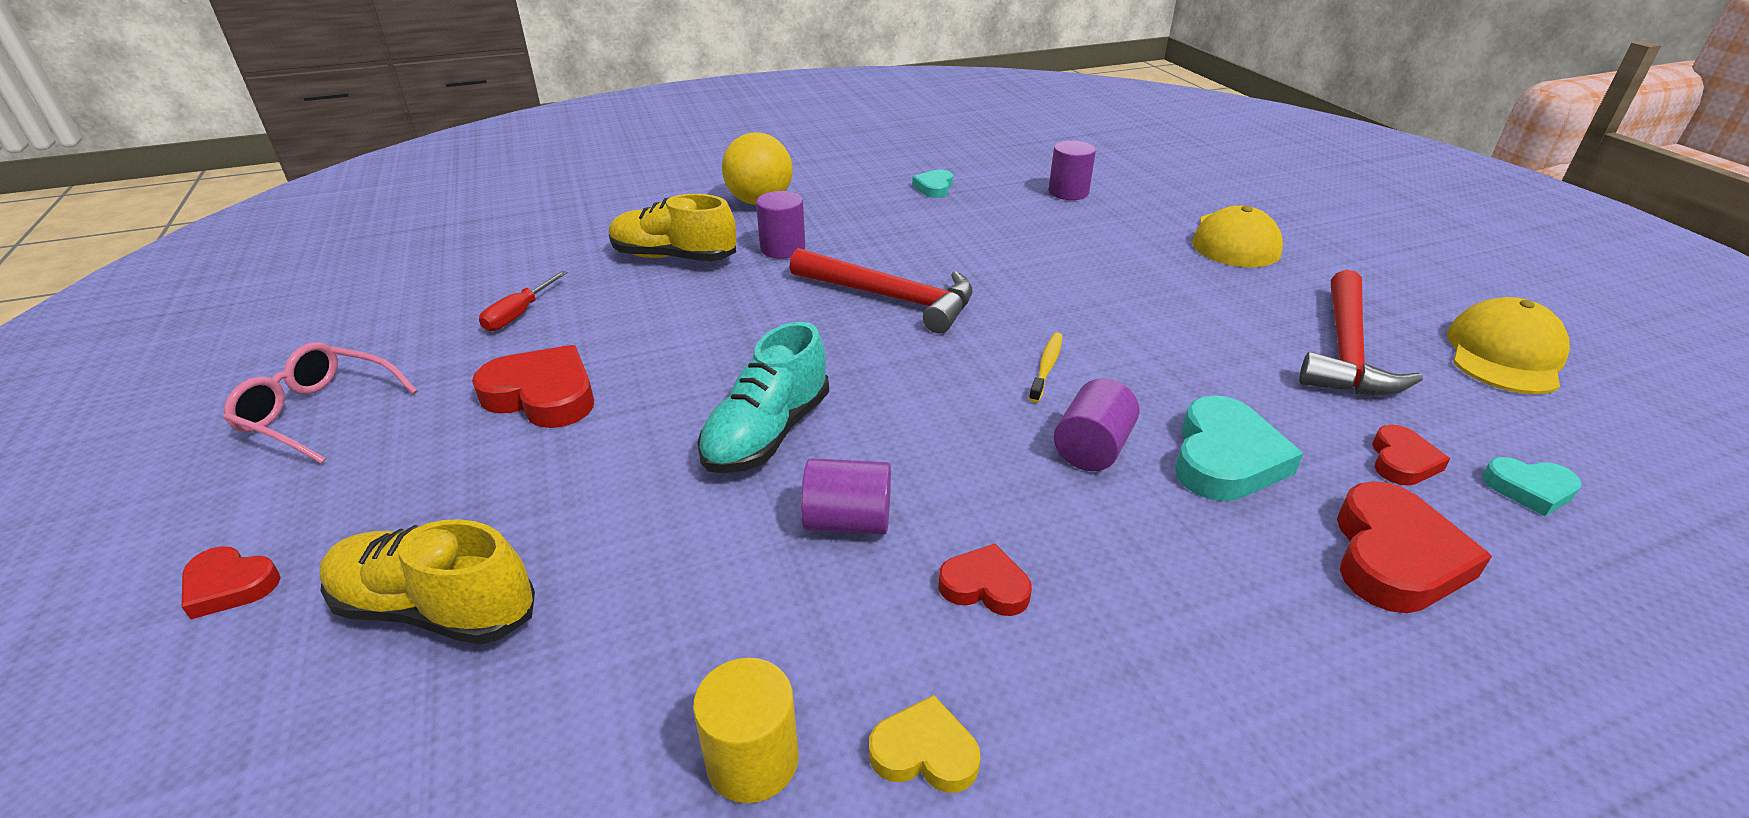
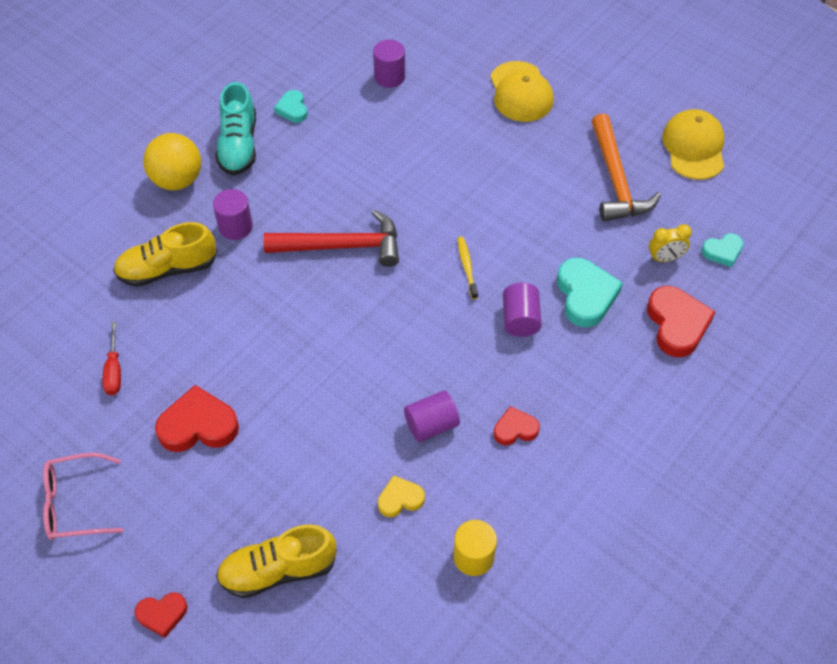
camera: 30 degrees left, 20 degrees up
(767, 434) = (350, 390): turquoise shoe -> turquoise shoe (238, 145)
(924, 752) = (536, 518): yellow heart -> yellow heart (400, 499)
(1346, 350) = (616, 180): red hammer -> orange hammer
(1402, 461) = (665, 258): red heart -> yellow clock

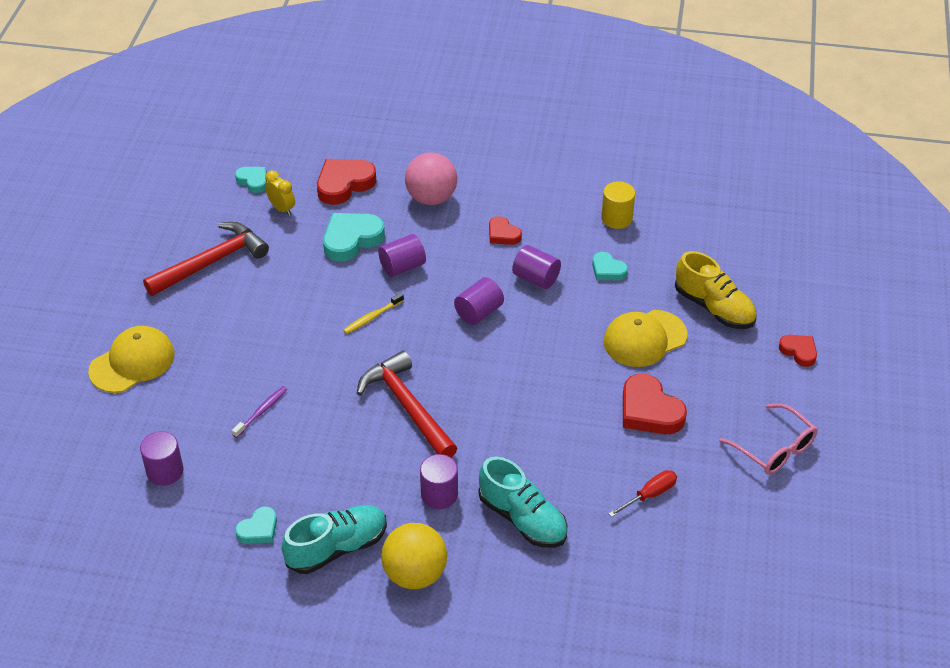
camera: 120 degrees left, 10 degrees down
(167, 269) = (523, 519): yellow shoe -> turquoise shoe
(400, 499) = (607, 270): yellow heart -> turquoise heart
(408, 151) = (261, 412): none -> purple toothbrush
(417, 352) = (479, 312): none -> purple cylinder
(611, 391) = (431, 198): none -> pink ball
(616, 180) = (211, 262): orange hammer -> red hammer
(694, 147) = (141, 228): yellow cap -> yellow cap (644, 339)

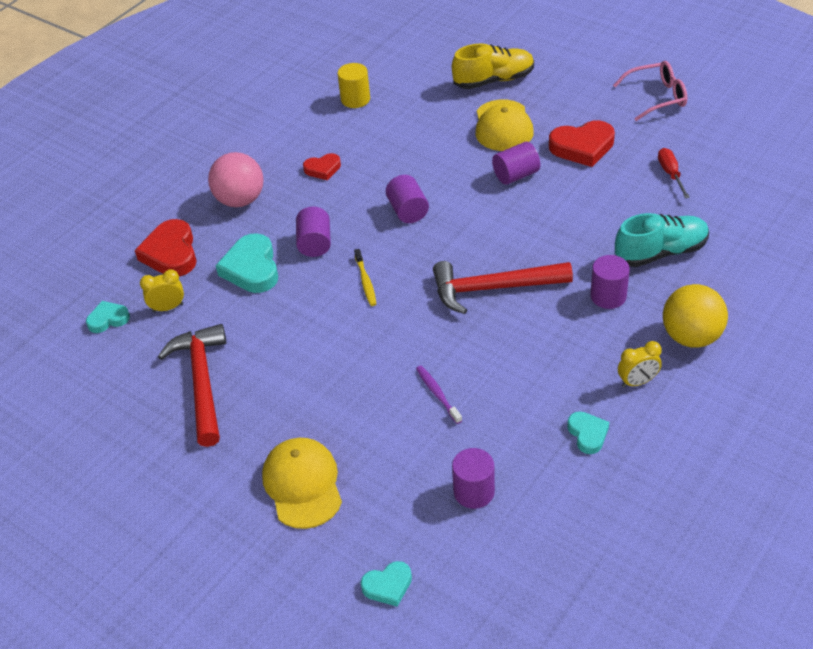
camera: 60 degrees left, 0 degrees up
(337, 548) = (637, 382): turquoise shoe -> yellow clock
(536, 278) = (391, 165): purple cylinder -> purple cylinder (516, 175)
(607, 270) = (411, 122): turquoise heart -> turquoise heart (388, 586)
(799, 351) = (567, 54): red heart -> none

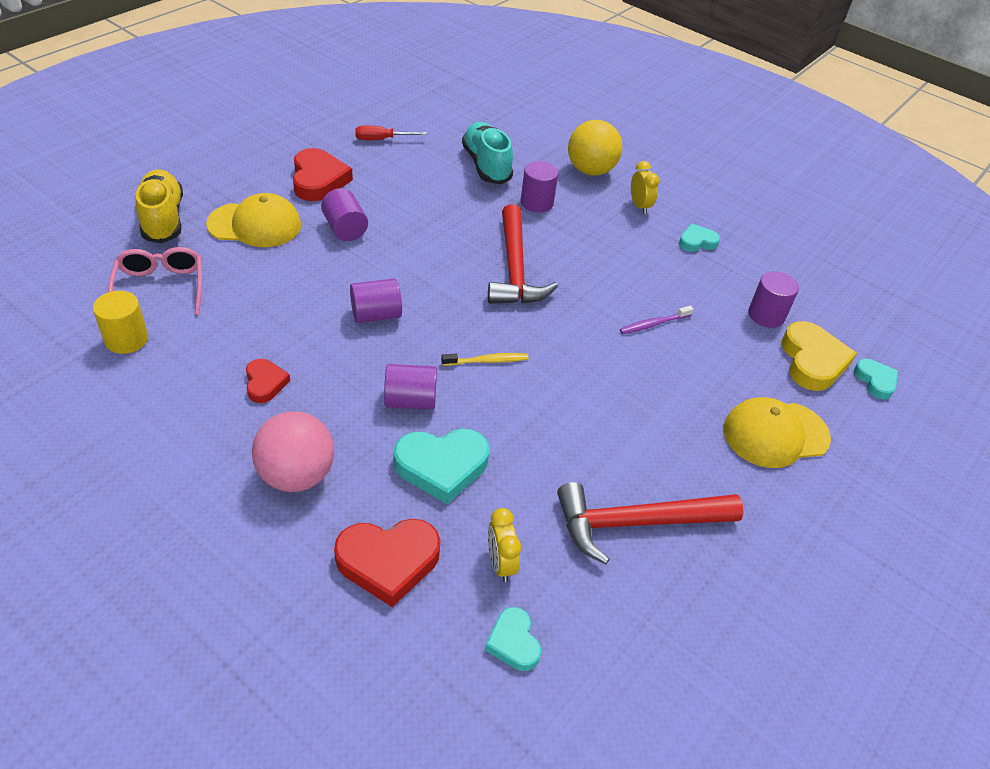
camera: 95 degrees left, 0 degrees up
(408, 528) = (812, 361): none -> yellow heart
(656, 97) = (261, 124): pink glasses -> pink glasses (160, 288)

